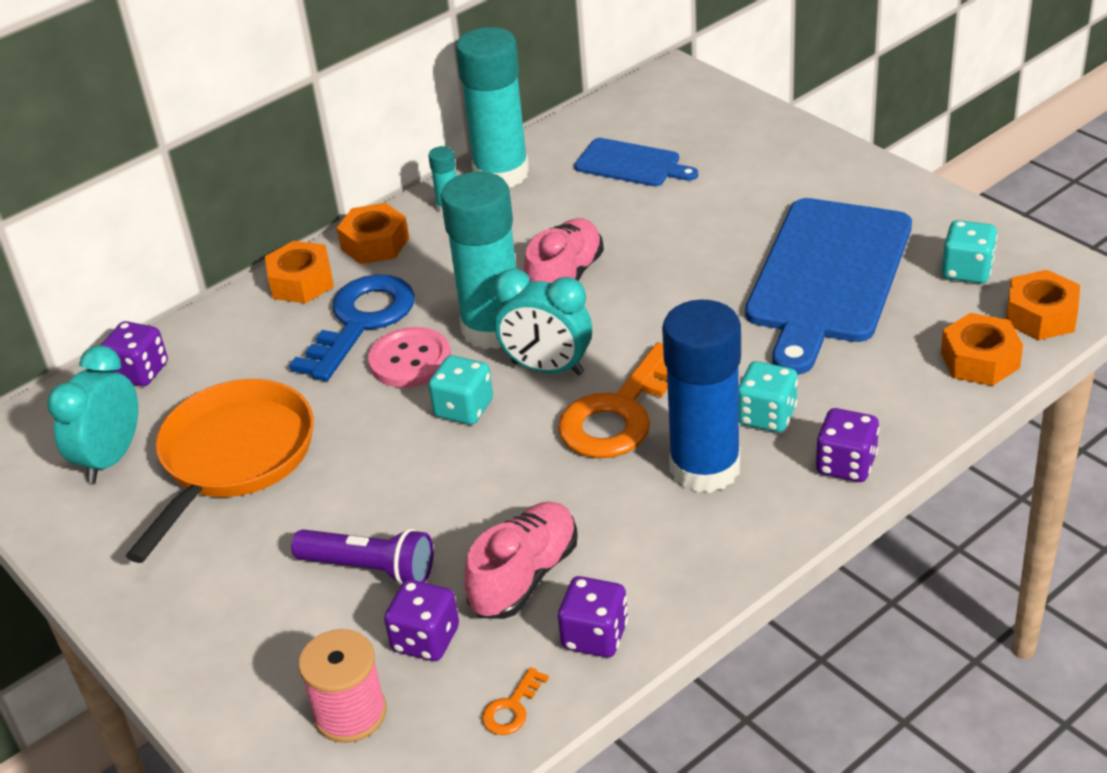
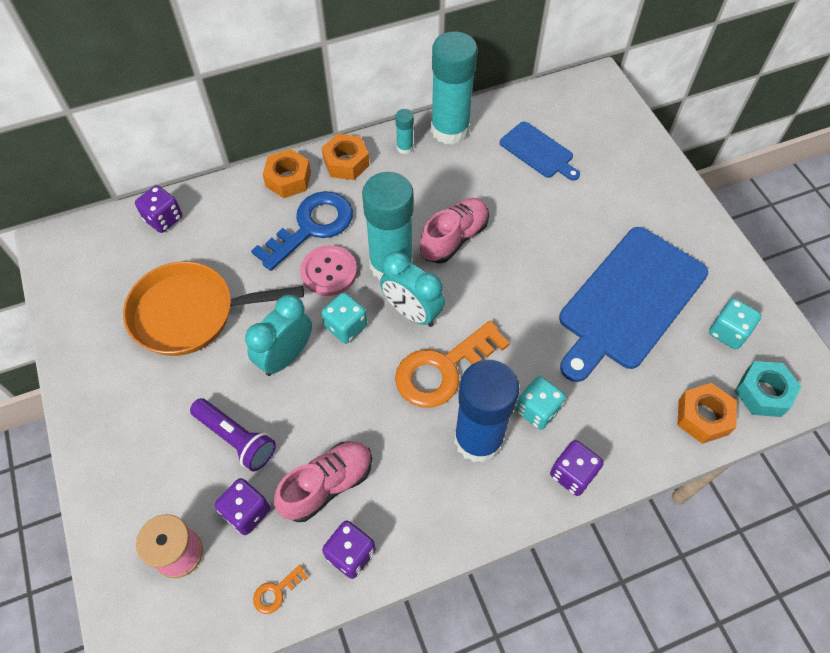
camera: 15 degrees right, 20 degrees up
(111, 458) = (120, 284): turquoise clock -> turquoise clock (286, 356)
(234, 459) = (191, 313): orange pan -> orange pan turned 135 degrees counterclockwise
(1041, 316) = (763, 393): orange nut -> turquoise nut

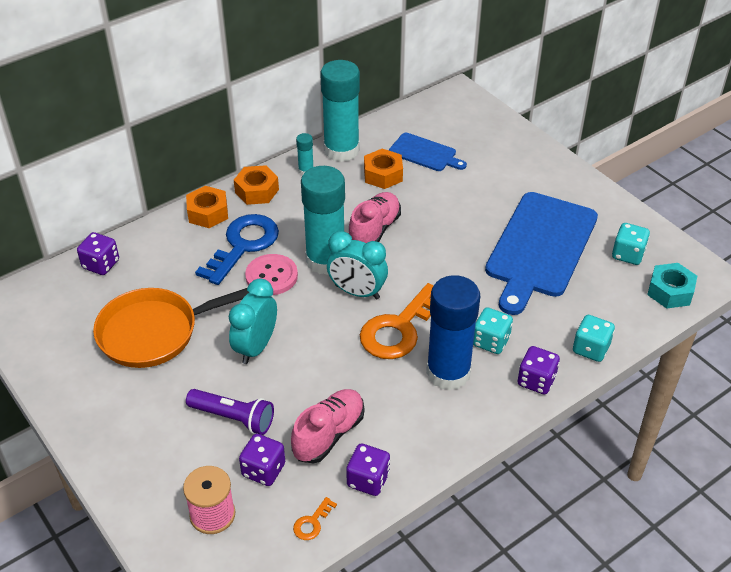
camera: 15 degrees left, 15 degrees down
(346, 326) = (302, 314): turquoise dice -> turquoise dice (590, 349)
(703, 417) = (628, 318): orange nut -> orange nut (383, 175)

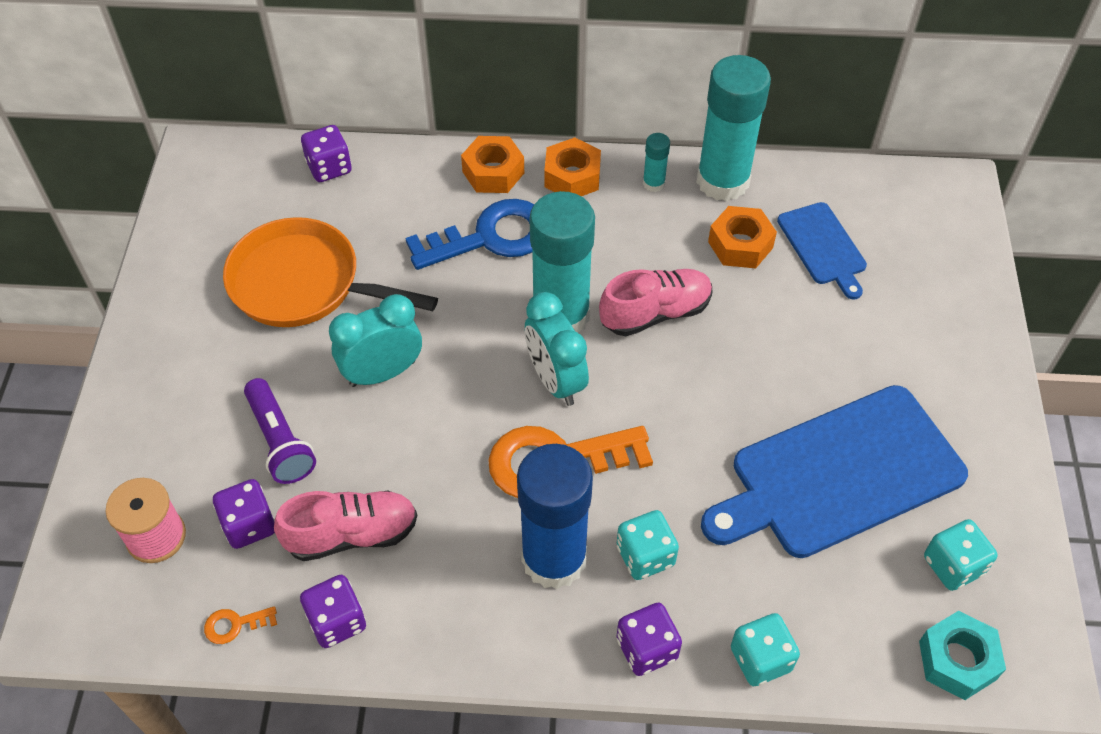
camera: 40 degrees right, 10 degrees up
(271, 276) = (483, 296): pink button -> none

